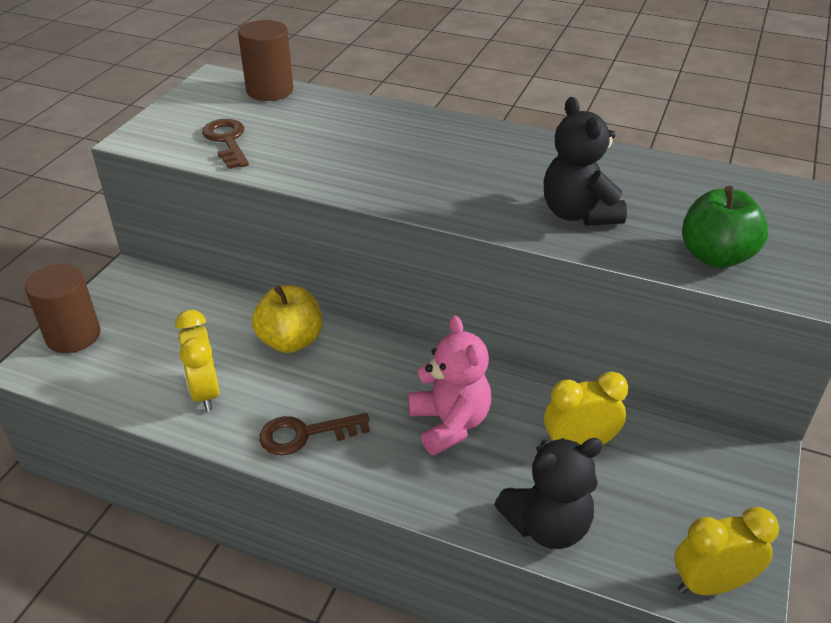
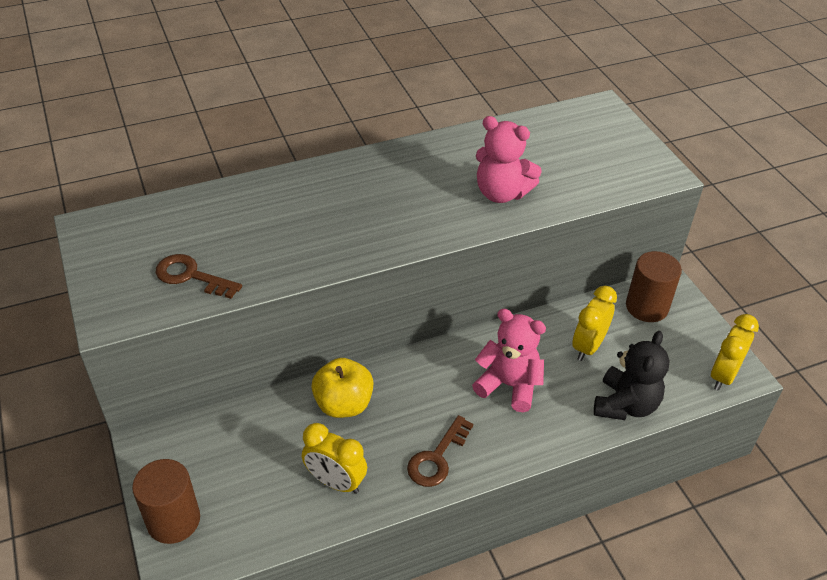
camera: 45 degrees left, 5 degrees up
(270, 90) = (156, 212): brown cylinder -> brown cylinder (647, 307)
(578, 214) = (501, 193): black teddy bear -> pink teddy bear
(715, 256) = (602, 179): green apple -> none

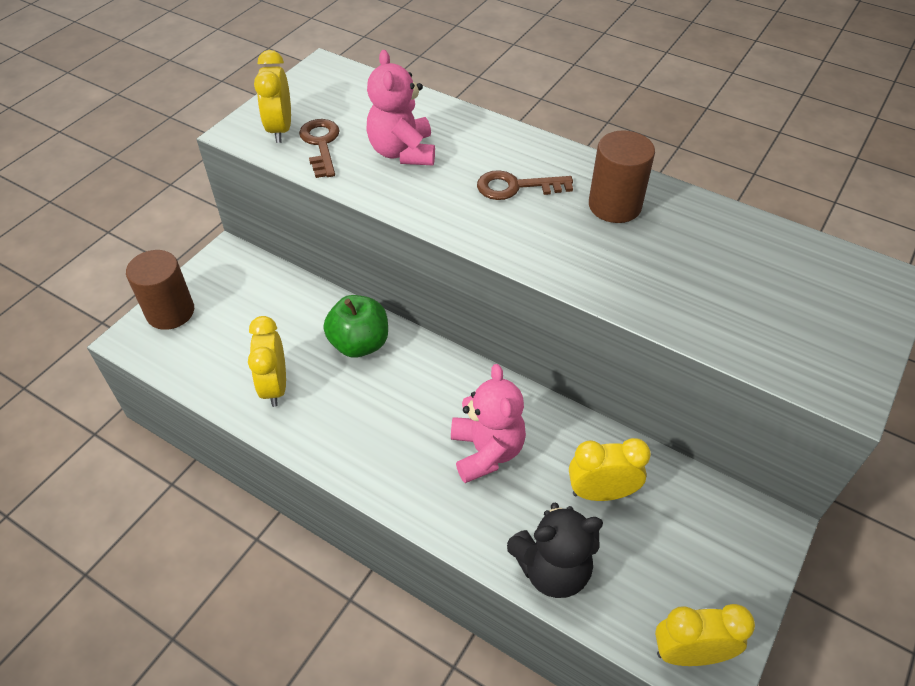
camera: 55 degrees right, 5 degrees up
(140, 291) = (280, 129): none -> yellow clock
(343, 404) = (359, 344): yellow apple -> green apple
(437, 458) = (354, 442): brown key -> brown key (516, 187)
(501, 193) = (638, 271): pink teddy bear -> pink teddy bear (402, 152)
(647, 307) = (715, 519): brown cylinder -> brown cylinder (614, 205)

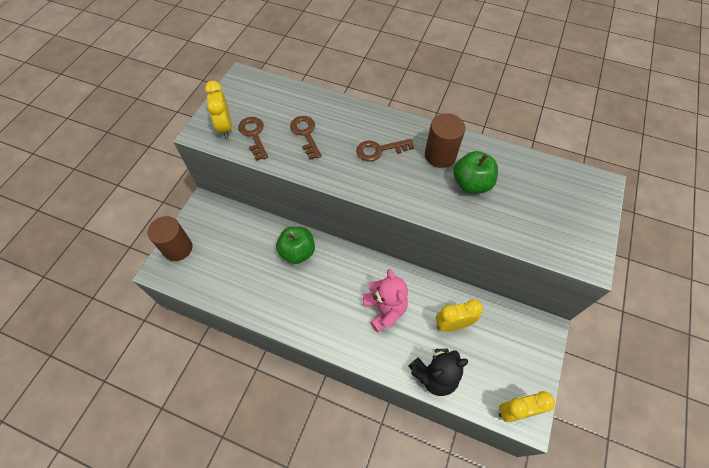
camera: 10 degrees left, 10 degrees up
(275, 386) = (253, 288): yellow clock -> none
(402, 152) = (306, 134): pink teddy bear -> brown key
(659, 251) = (471, 184): none -> green apple

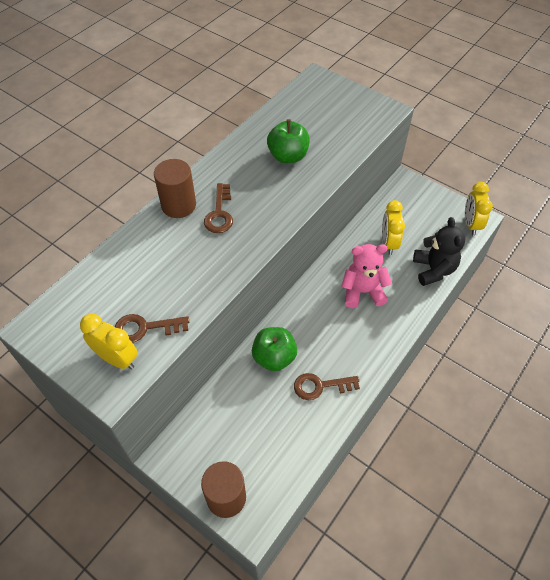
camera: 75 degrees left, 5 degrees down
(225, 127) = (117, 358): yellow clock -> yellow clock turned 150 degrees counterclockwise
(306, 134) = (168, 274): brown key -> brown key (320, 386)
(440, 155) = (246, 168): brown cylinder -> brown cylinder (178, 205)

